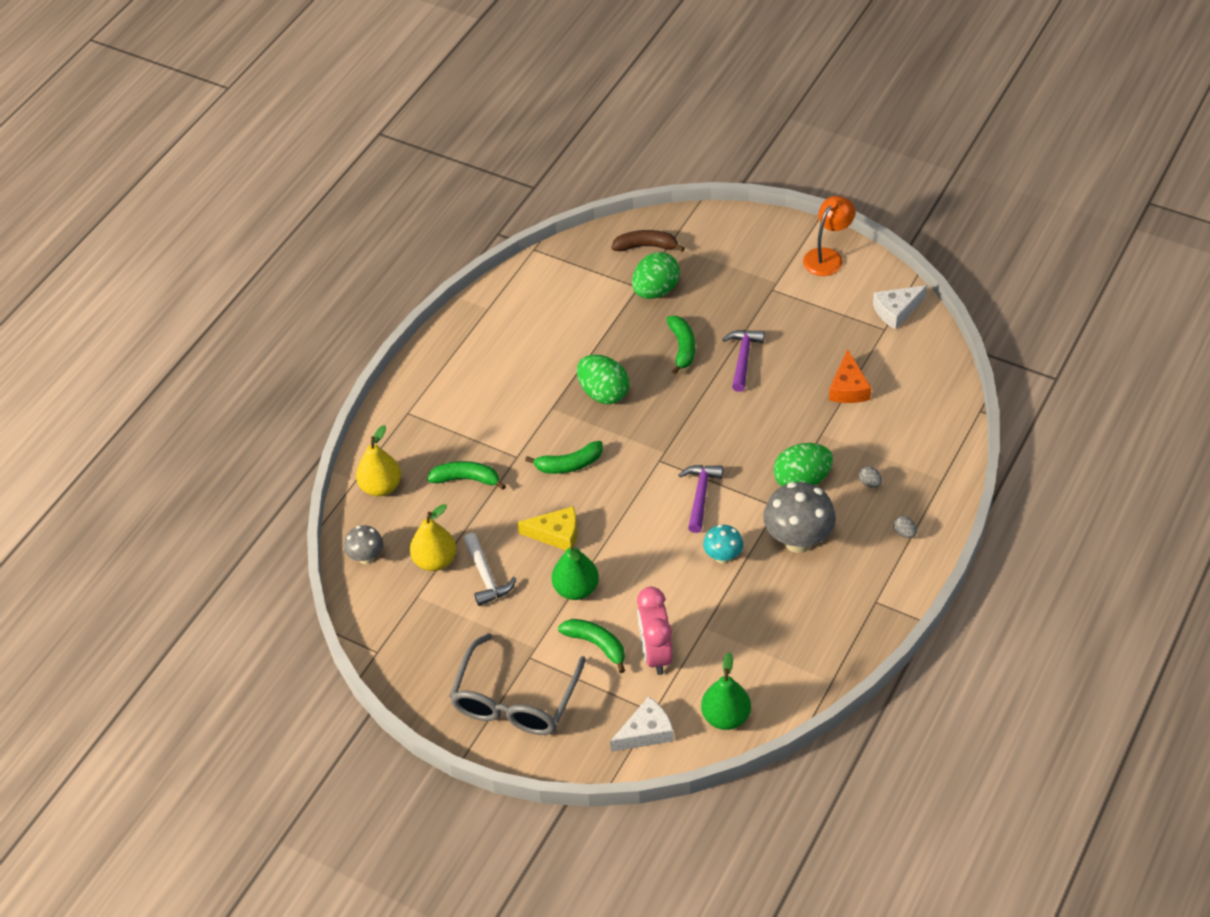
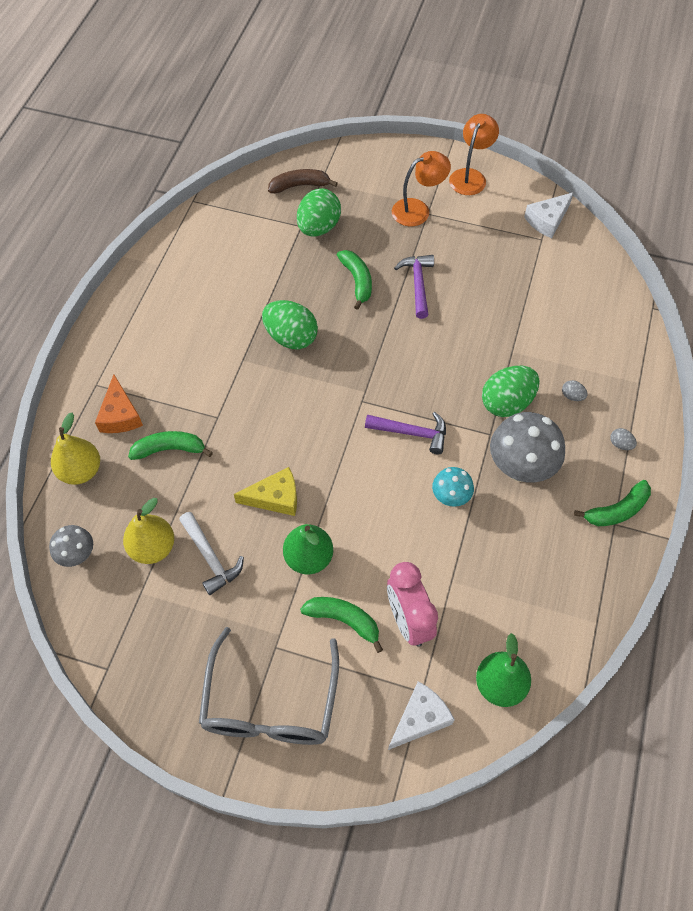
camera: 15 degrees left, 10 degrees up
(569, 464) = (272, 418): green banana -> green banana (617, 510)
(700, 495) = (412, 433): purple hammer -> purple hammer turned 105 degrees clockwise
(763, 284) = (418, 210): none -> orange lamp
(848, 388) = (524, 301): orange cheese -> orange cheese (120, 415)

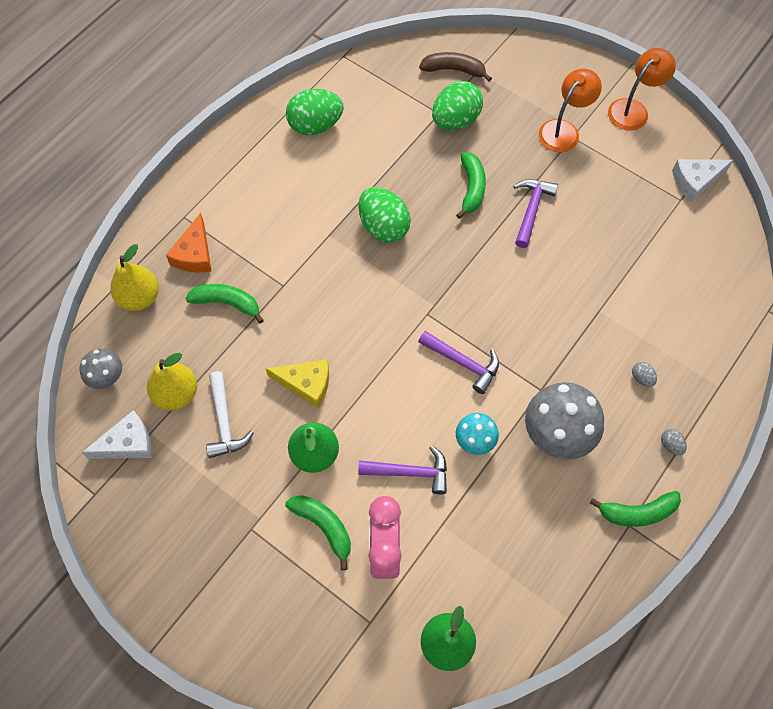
camera: 20 degrees right, 5 degrees up
(270, 703) = (225, 581): grey glasses -> none
(403, 544) = (410, 472): none -> purple hammer
(418, 210) = (564, 130): orange lamp -> orange lamp turned 45 degrees counterclockwise
(420, 718) = (357, 647): white cheese -> white cheese (128, 443)
(507, 403) = (571, 363): green egg -> green egg (315, 125)

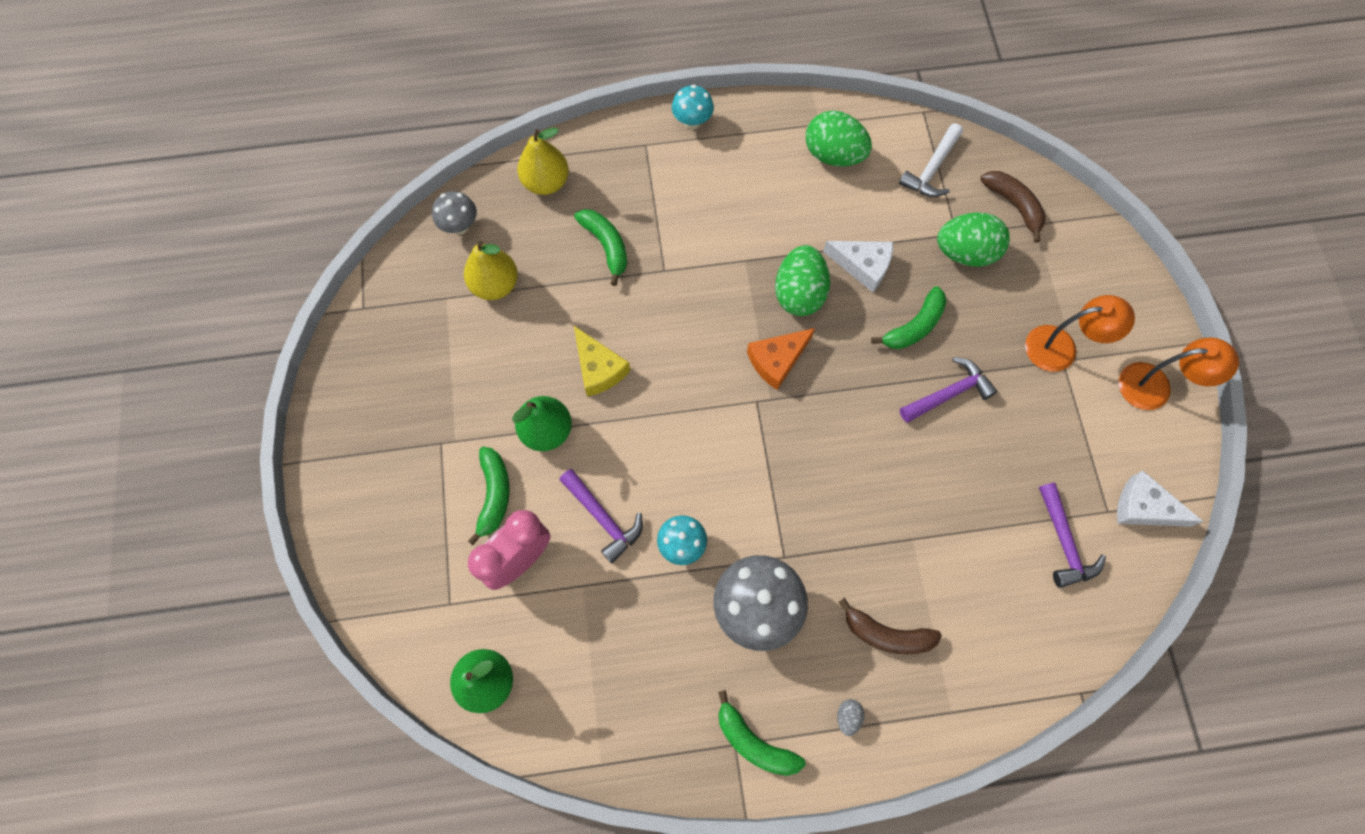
camera: 45 degrees right, 5 degrees up
(128, 443) = (423, 291): white cheese -> white cheese (863, 266)
(194, 254) = (622, 183): orange cheese -> orange cheese (777, 360)
(200, 177) = (692, 122): none -> turquoise mushroom
(224, 422) = (507, 340): white hammer -> white hammer (931, 169)
(463, 363) = (742, 470): purple hammer -> purple hammer (1064, 542)
(641, 378) = (886, 634): grey egg -> brown banana

